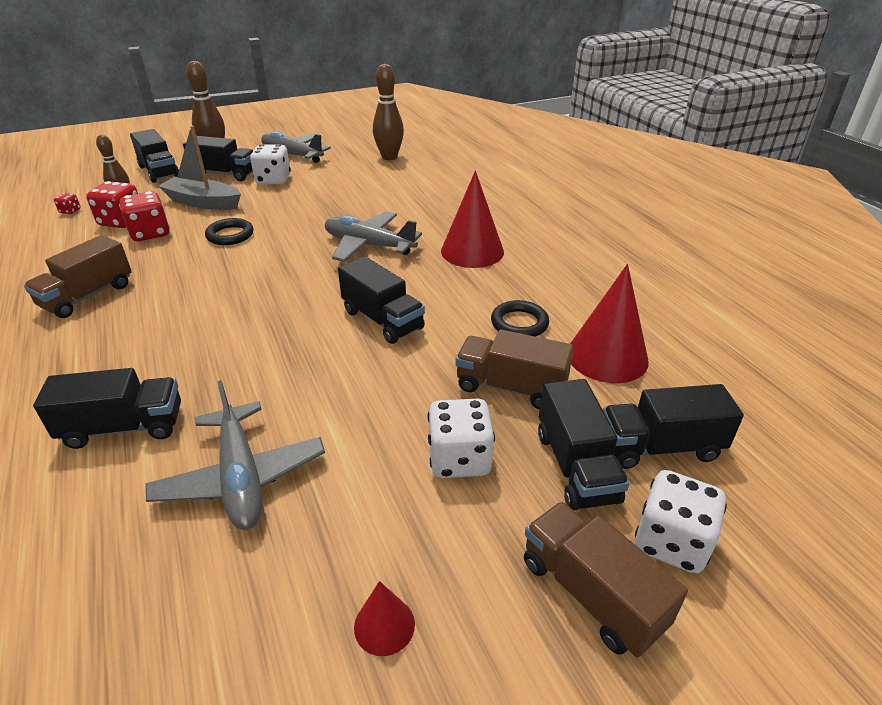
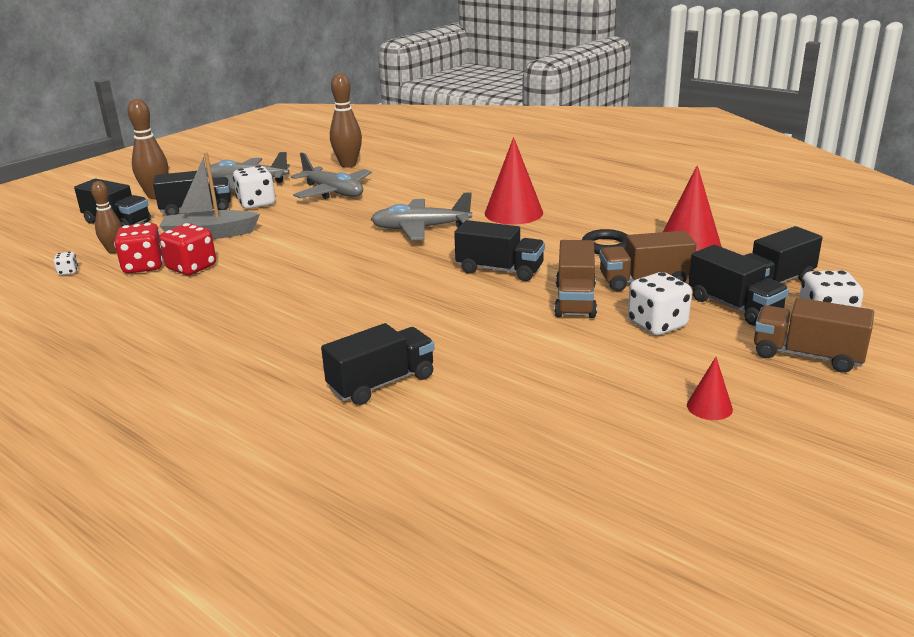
camera: 25 degrees left, 10 degrees down
(70, 211) = (68, 272): red dice -> white dice
(88, 296) = (204, 322): brown truck -> brown truck (575, 300)
(230, 235) = (278, 251): black ring -> none
(241, 477) = (518, 378): grey plane -> grey plane (333, 192)

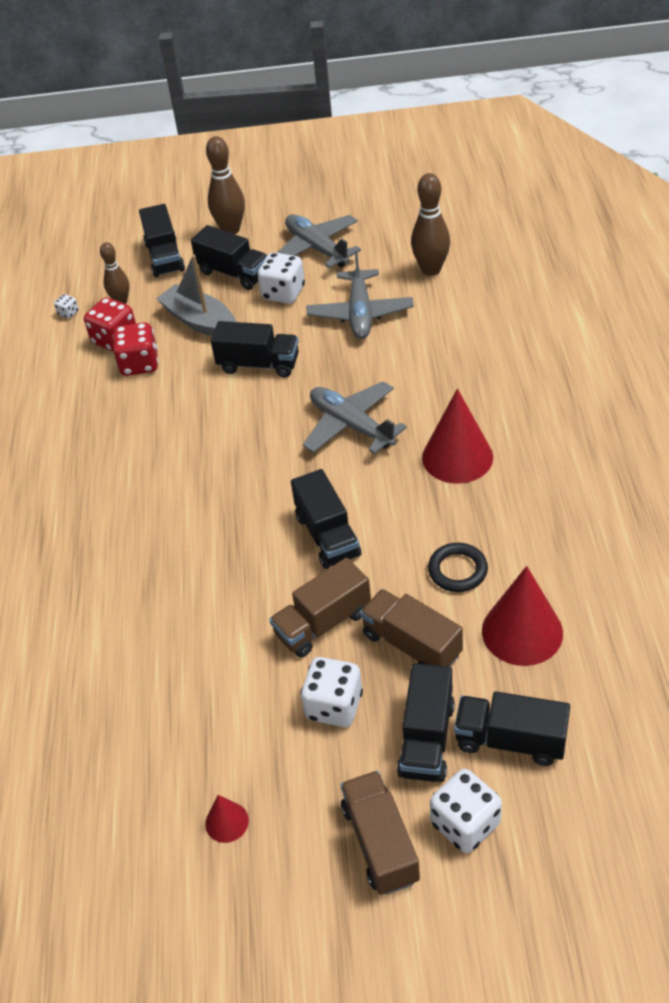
camera: 50 degrees right, 20 degrees up
(382, 383) = (83, 606): black truck -> black truck (258, 364)

